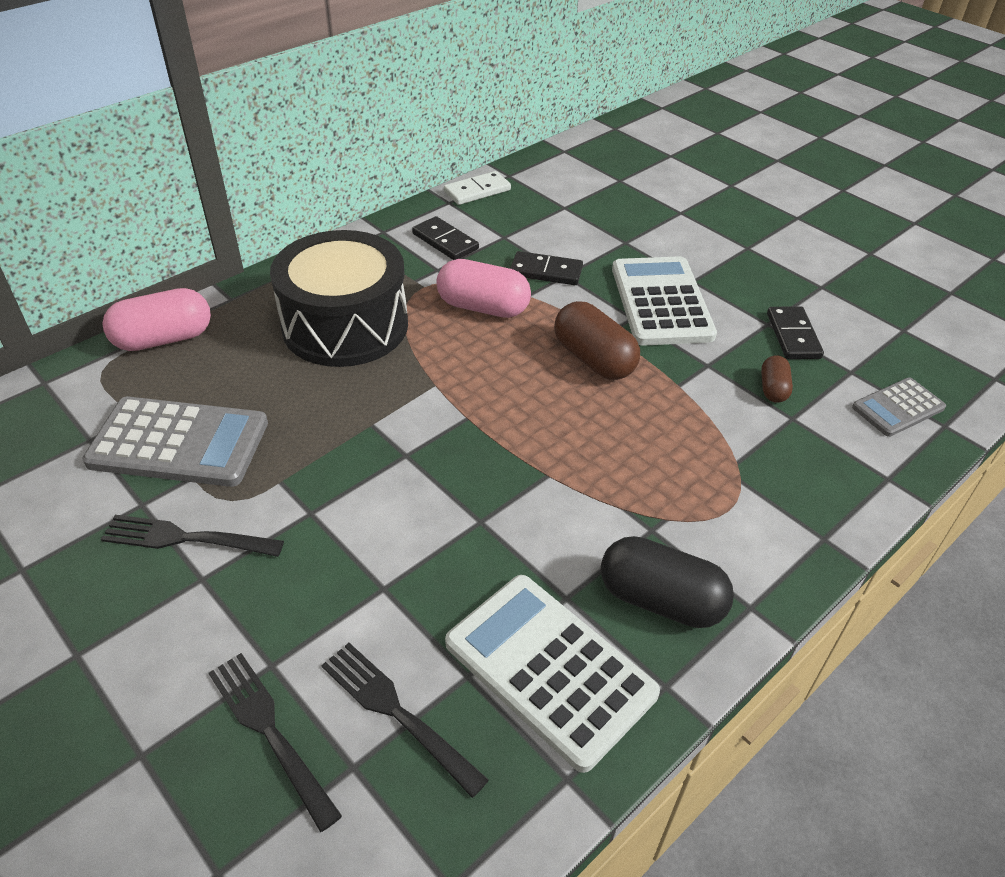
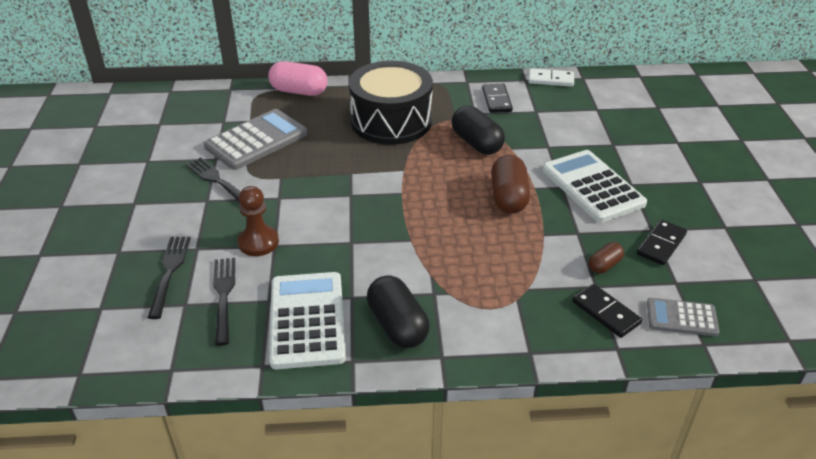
camera: 40 degrees right, 5 degrees down
(179, 443) = (256, 140): grey calculator -> grey calculator turned 90 degrees counterclockwise
(355, 597) = (258, 242): none -> brown pawn
(483, 307) = (476, 143): pink capsule -> black capsule
(546, 271) = (538, 140): black domino -> black domino (605, 313)
(661, 302) = (592, 187): white calculator -> white calculator turned 60 degrees counterclockwise

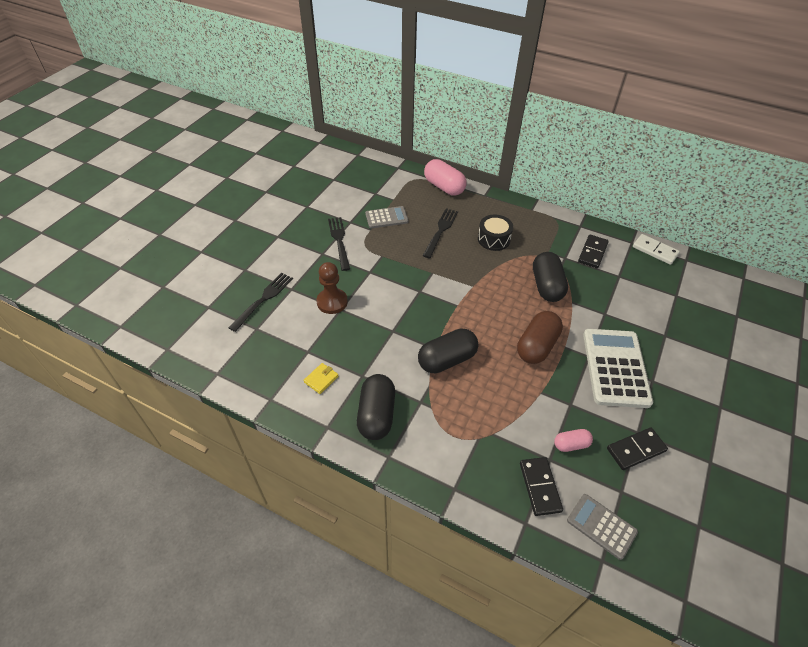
camera: 30 degrees right, 10 degrees up
(224, 296) = (283, 333): black fork -> black fork (441, 231)
(256, 140) = (386, 218): grey calculator -> grey calculator, size x0.56
(307, 320) = (321, 379): white calculator -> yellow wallet
(391, 121) = (494, 239): black drum -> black drum, size x0.48
(430, 245) = (447, 360): none -> black capsule
(604, 265) = (571, 444): brown capsule -> pink capsule

